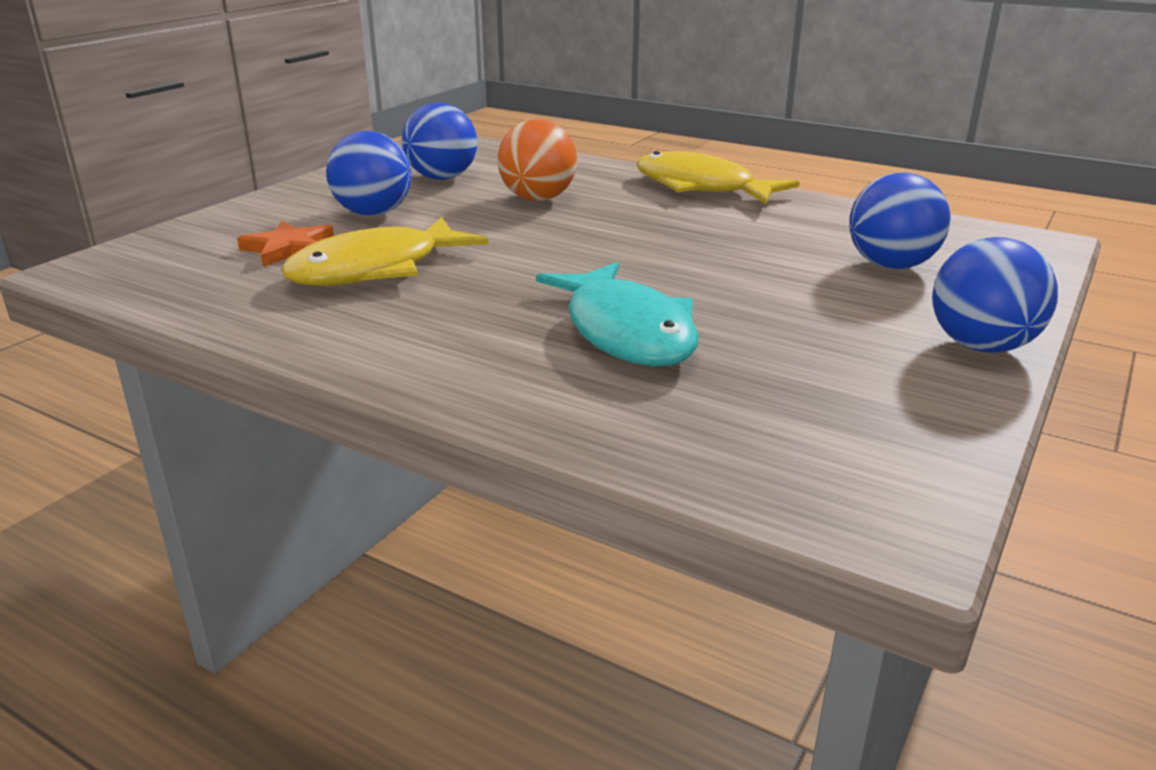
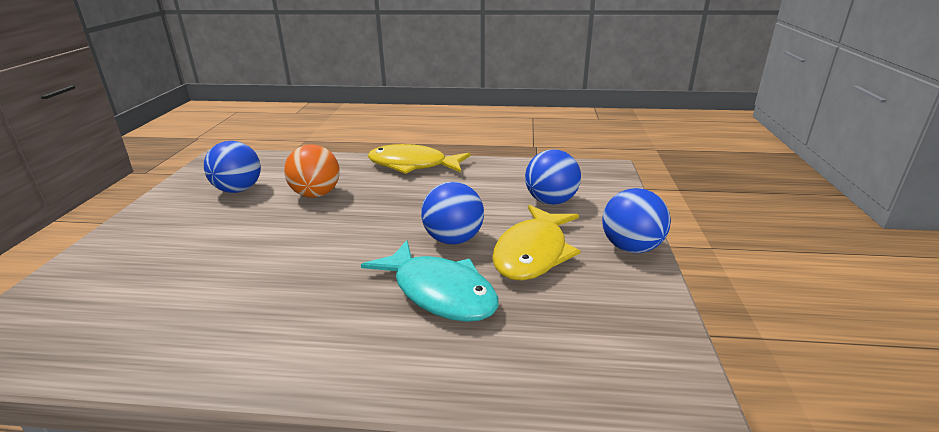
camera: 25 degrees left, 0 degrees up
(289, 249) = (152, 281): orange star -> none
(373, 213) = (203, 232): blue ball -> blue ball (453, 239)
(376, 269) = (234, 283): yellow fish -> yellow fish (533, 253)

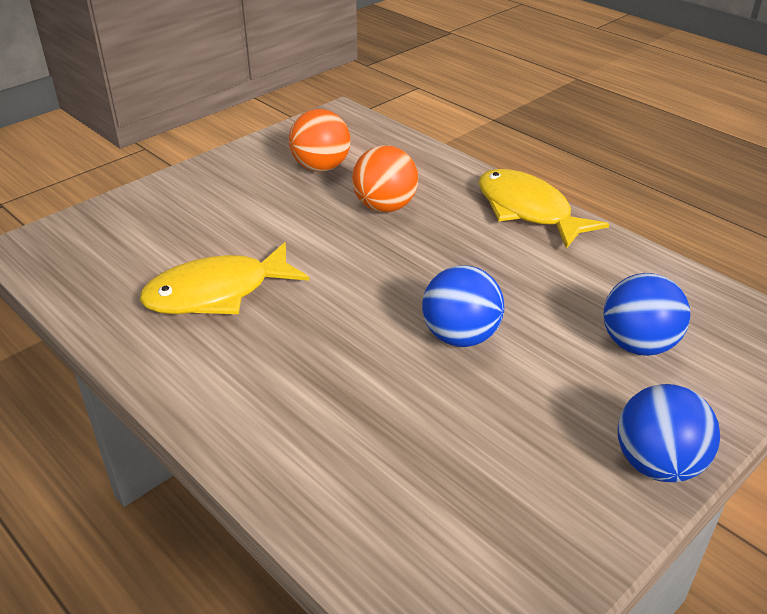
camera: 40 degrees right, 10 degrees up
(238, 190) = (321, 167): blue ball -> orange ball
(439, 292) = (378, 391): turquoise fish -> none
(533, 253) = (527, 402): yellow fish -> yellow fish (217, 293)

